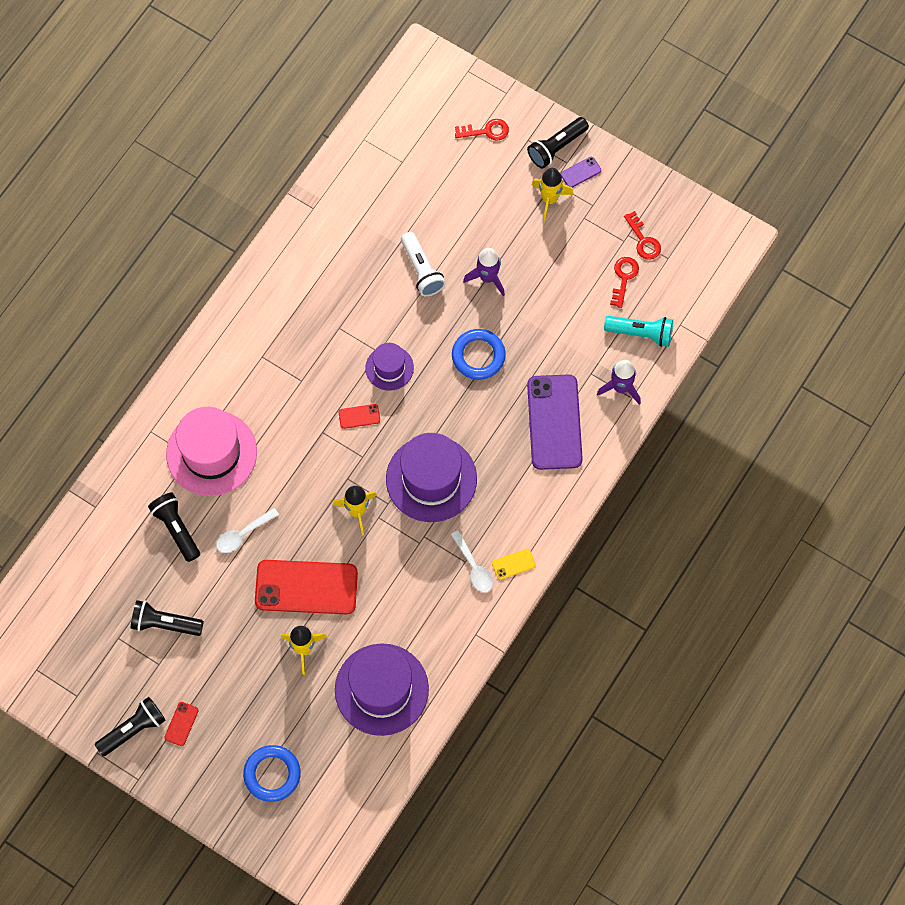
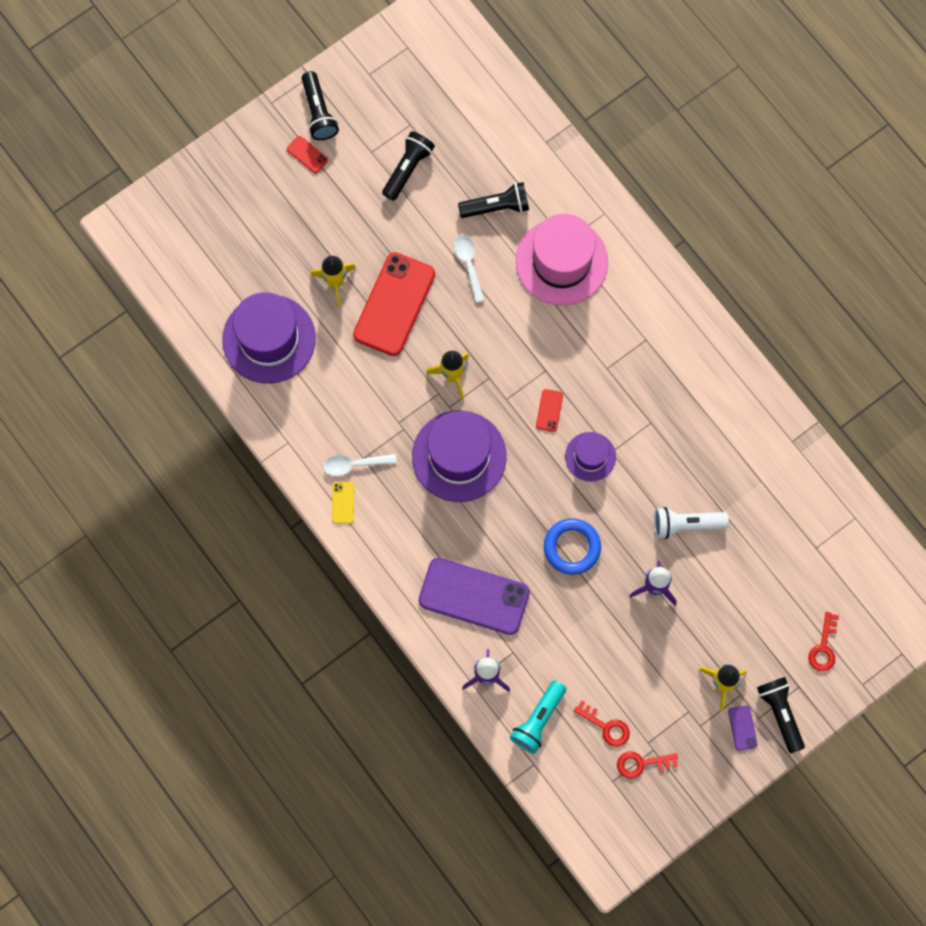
camera: 110 degrees right, 5 degrees up
(272, 774) = (229, 217): blue ring -> none

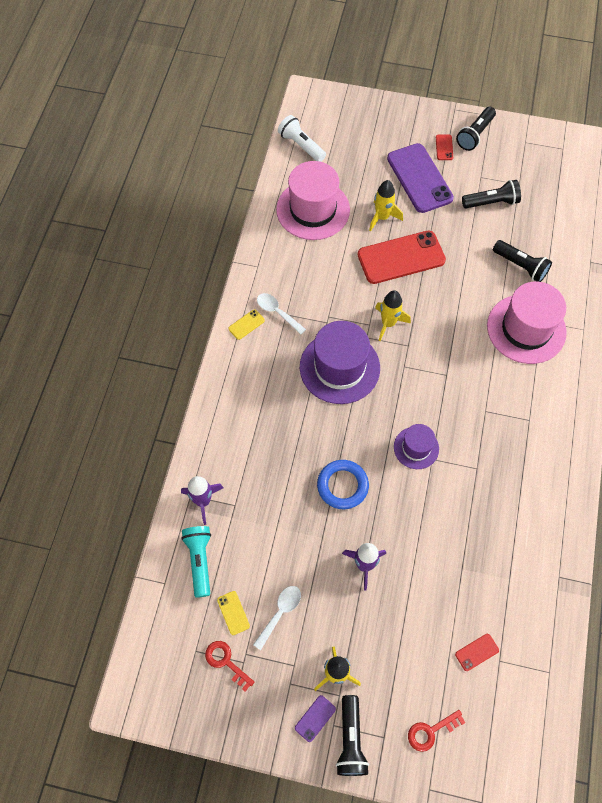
camera: 50 degrees right, 10 degrees down
(269, 339) = (313, 209): purple hat -> pink hat
(468, 264) = (468, 278): white spoon -> white spoon (280, 613)
(474, 596) = (252, 449): purple phone -> purple phone (419, 178)
(538, 720) = (199, 561): turquoise flashlight -> turquoise flashlight turned 90 degrees clockwise
(549, 410) = (422, 398): red phone -> red phone (476, 652)
(606, 726) = (233, 613): red key -> yellow phone
(686, 525) = (429, 550): white flashlight -> white flashlight (301, 145)
(780, 713) = (350, 739): black flashlight -> black flashlight turned 150 degrees clockwise

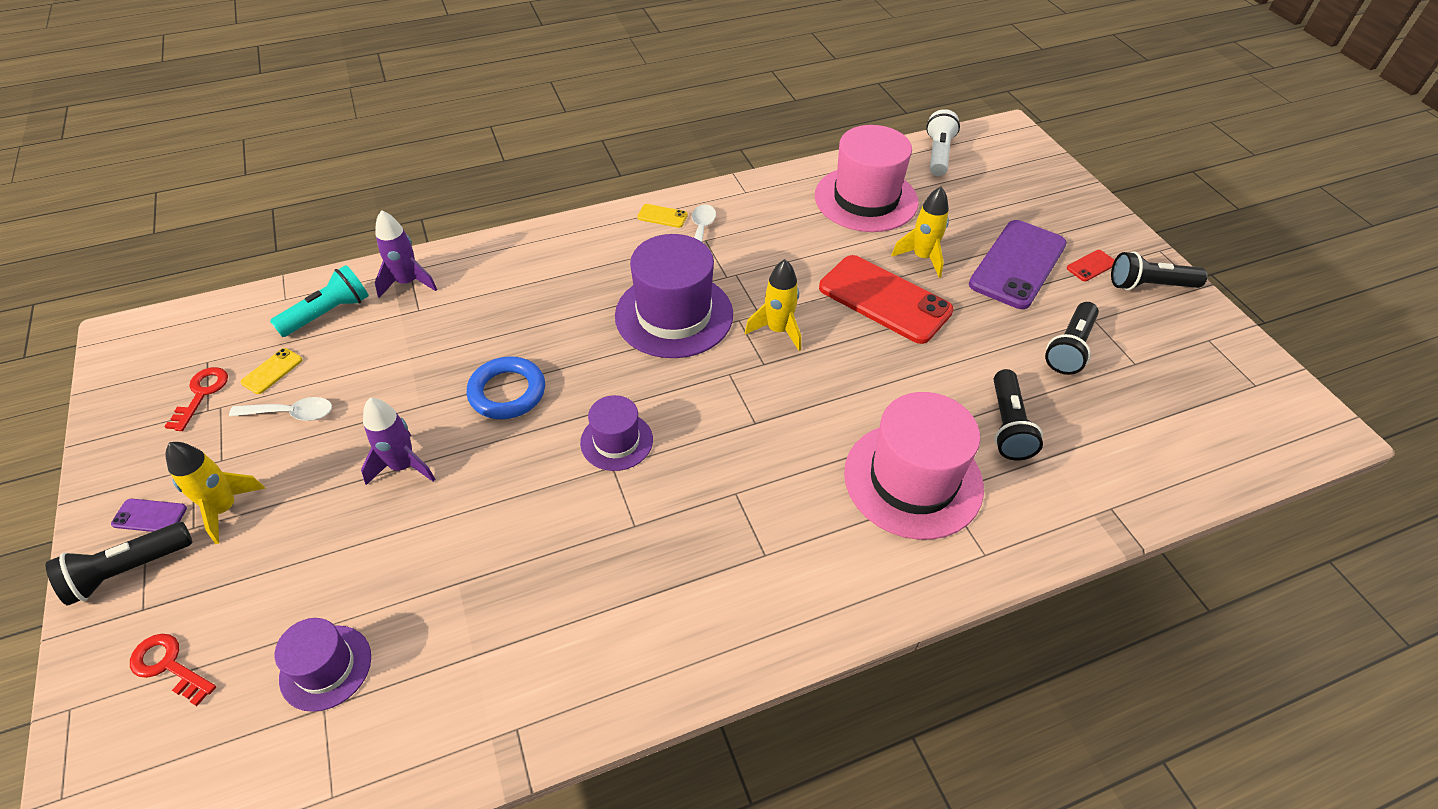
camera: 55 degrees right, 15 degrees down
(476, 652) = (326, 667): red phone -> purple hat
(491, 202) = (1069, 348): black flashlight -> black flashlight turned 75 degrees clockwise

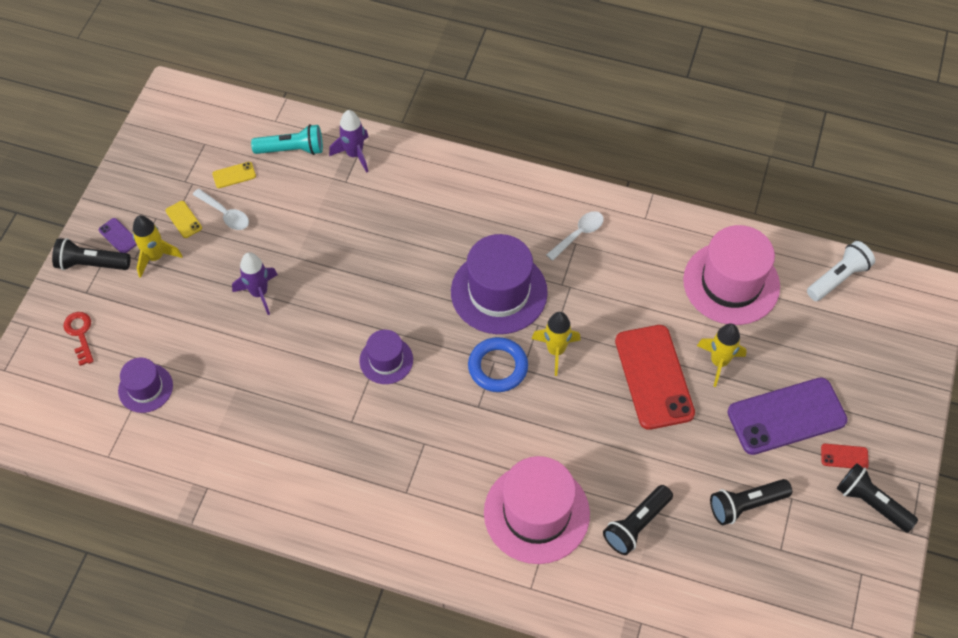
camera: 40 degrees right, 10 degrees up
(202, 394) = (188, 167): red key -> none
(507, 392) = (351, 281): blue ring -> blue ring (498, 367)
(662, 216) = (564, 202): yellow phone -> yellow phone (183, 219)

